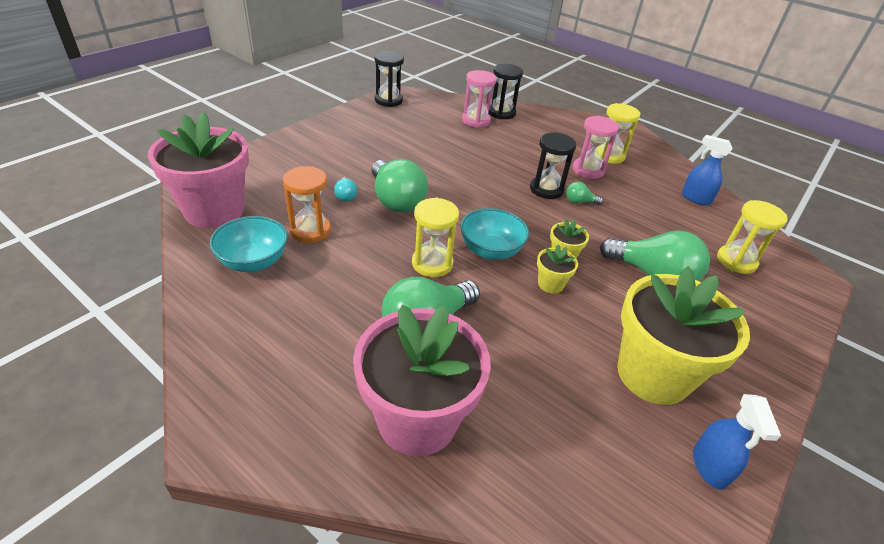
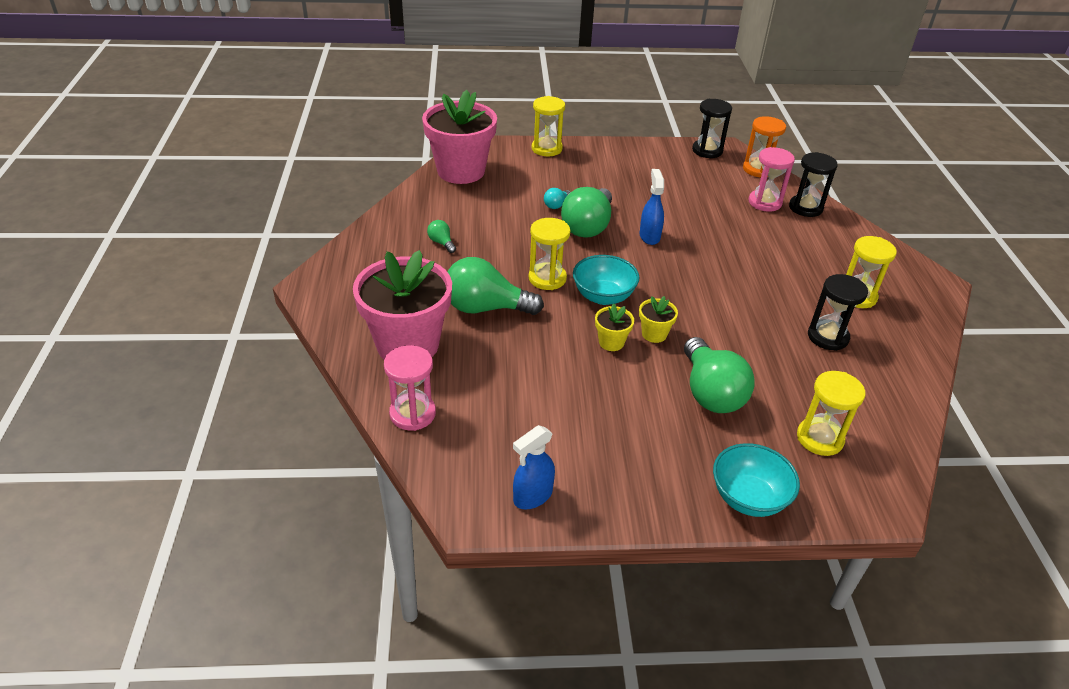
camera: 50 degrees right, 0 degrees up
(254, 262) = (441, 213): turquoise bowl -> turquoise bowl (748, 498)
(267, 152) = (546, 149): none -> yellow hourglass
(310, 230) = (500, 214): orange hourglass -> orange hourglass (758, 169)
(546, 189) = (731, 285): black hourglass -> black hourglass (827, 337)
(579, 202) = (746, 311): green light bulb -> green light bulb (441, 243)
(588, 170) = (806, 294): pink hourglass -> pink hourglass (412, 414)
(653, 374) = (587, 435): yellow flower pot -> none
(695, 198) = (885, 377): blue spray bottle -> blue spray bottle (649, 236)

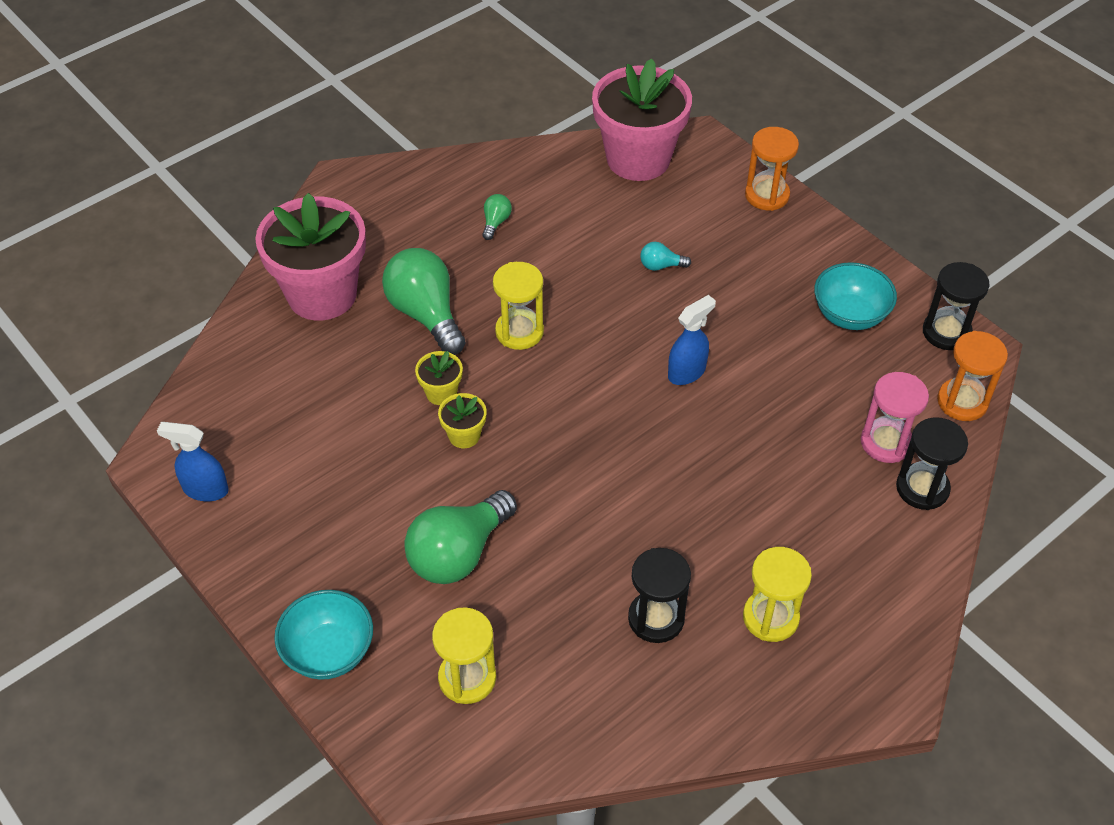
camera: 55 degrees right, 10 degrees up
(412, 414) = (237, 353): pink hourglass -> none
(546, 149) = (767, 195): yellow hourglass -> orange hourglass
(588, 226) = (648, 313): green light bulb -> none
(603, 296) = (534, 390): turquoise bowl -> turquoise bowl (849, 315)
(654, 334) = (511, 463): yellow flower pot -> yellow flower pot (441, 393)

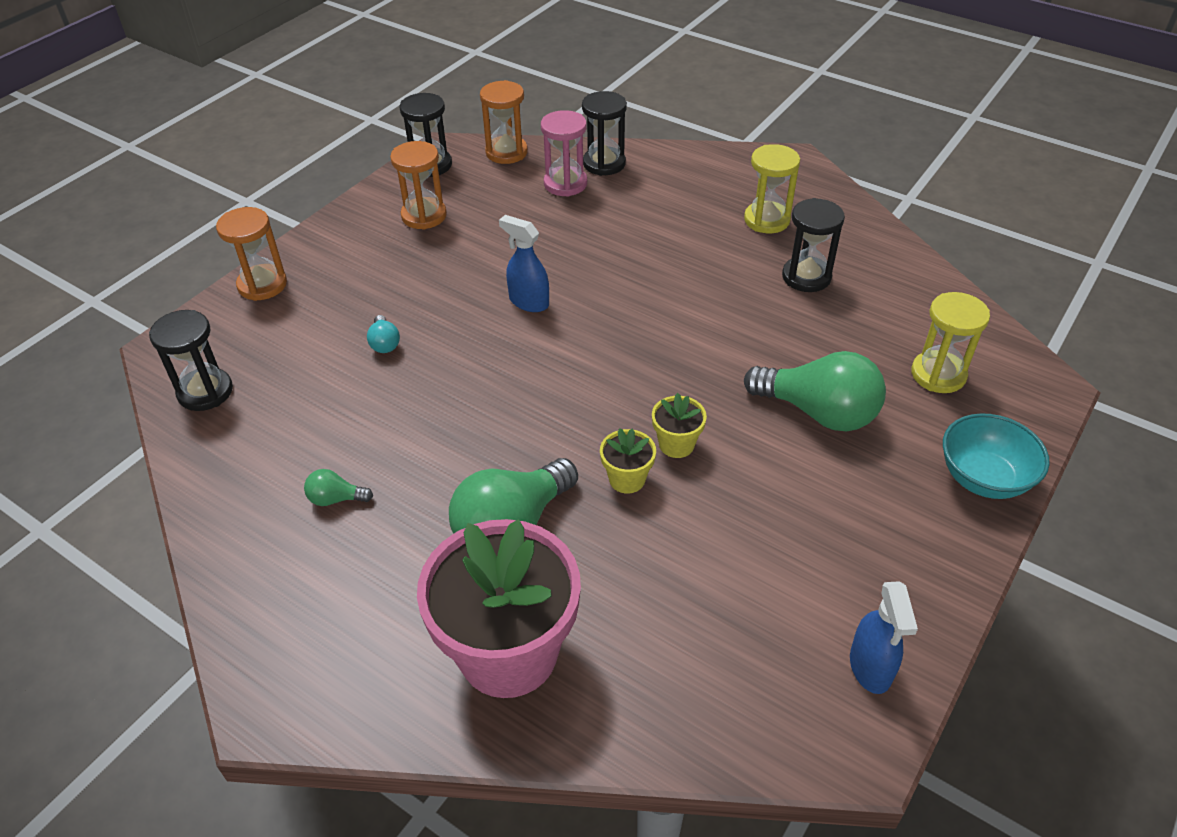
camera: 105 degrees left, 5 degrees down
(519, 332) = (514, 434): yellow hourglass -> none
(638, 159) = (205, 392): pink flower pot -> black hourglass
(849, 315) = (424, 216): turquoise bowl -> orange hourglass

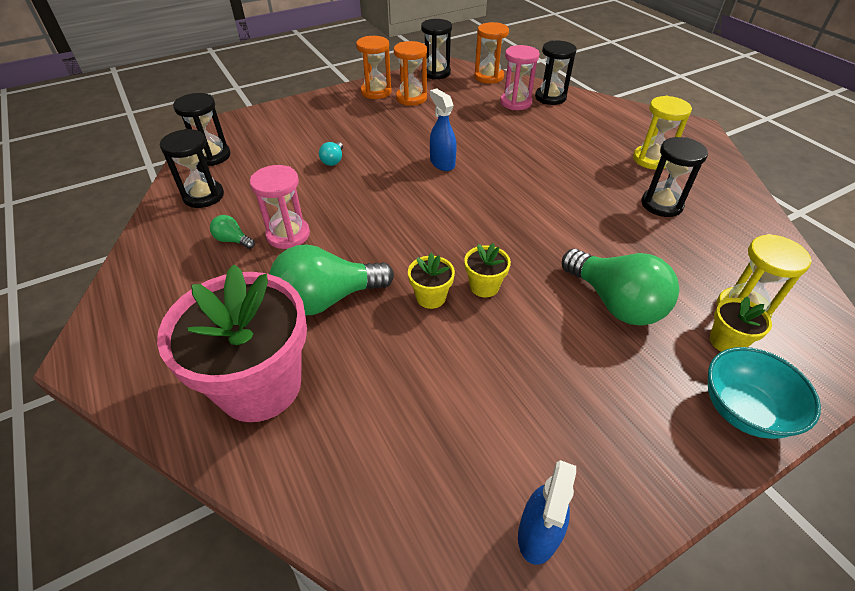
camera: 25 degrees right, 0 degrees up
(243, 454) = (203, 196): none -> black hourglass
(262, 285) = (289, 110): orange hourglass -> orange hourglass (376, 92)
(403, 466) = (288, 235): none -> pink hourglass
(939, 414) = (726, 341): none -> yellow flower pot

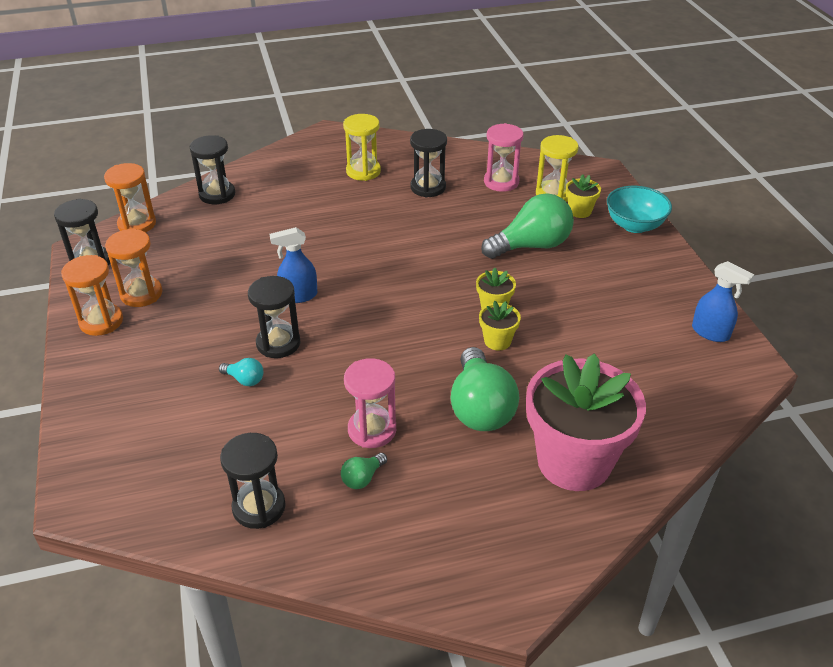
camera: 75 degrees left, 5 degrees down
(212, 156) = (163, 499): black hourglass -> black hourglass (278, 343)
(515, 102) = (211, 219): pink hourglass -> pink hourglass (501, 182)

